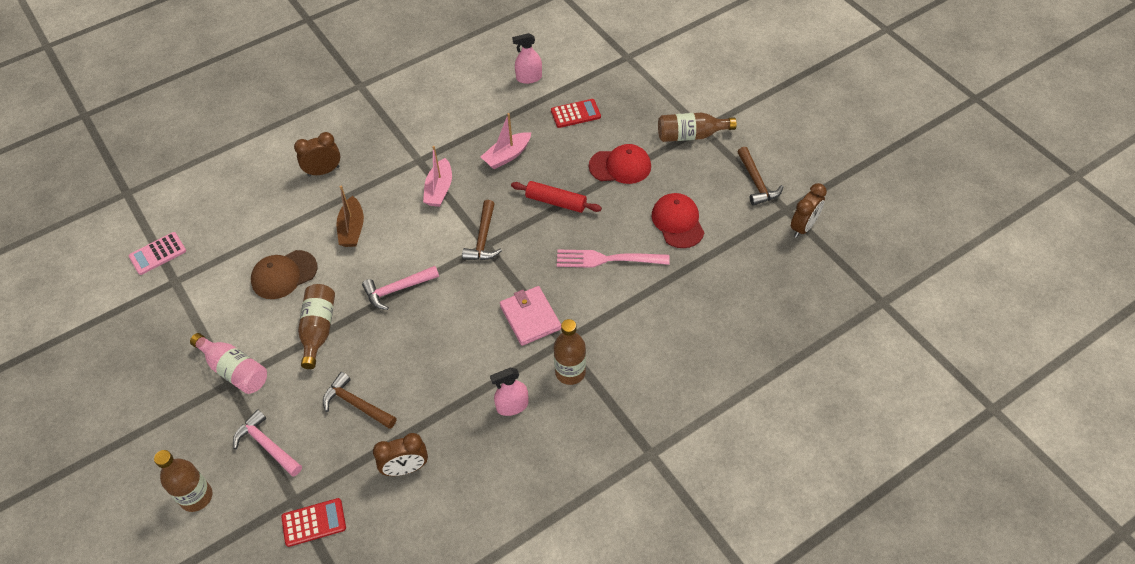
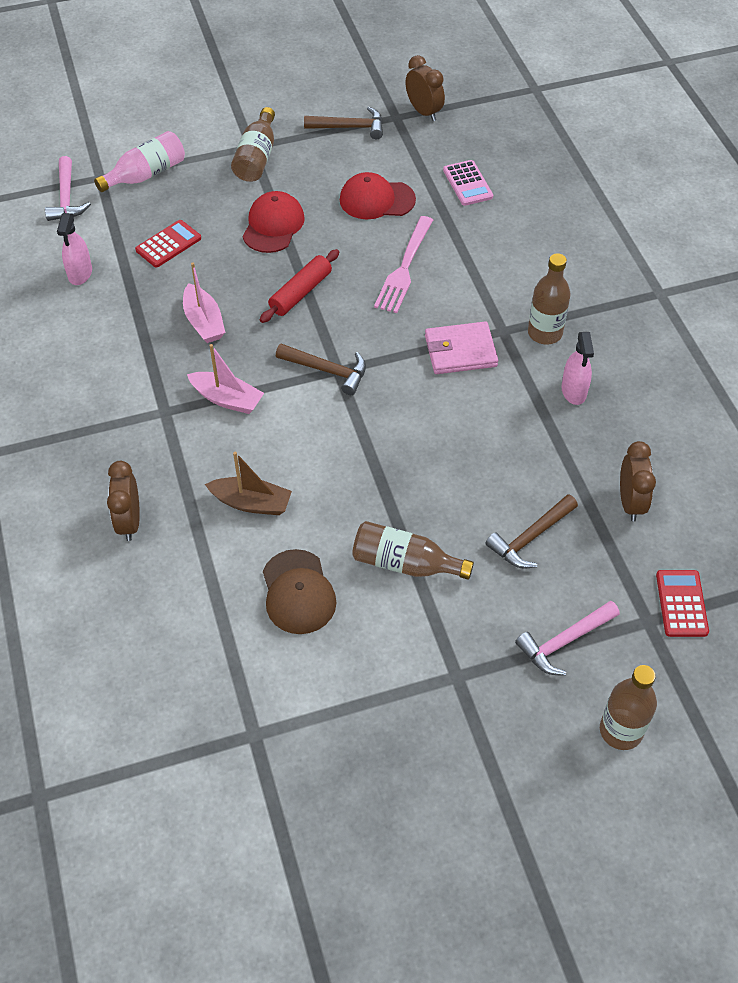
camera: 75 degrees left, 0 degrees up
(158, 254) = (190, 755): pink calculator -> pink calculator (467, 183)
(234, 370) = (438, 668): pink bottle -> pink bottle (146, 174)
(397, 289) = (372, 469): pink hammer -> pink hammer (66, 198)
(575, 114) = (168, 244): red calculator -> red calculator turned 45 degrees clockwise

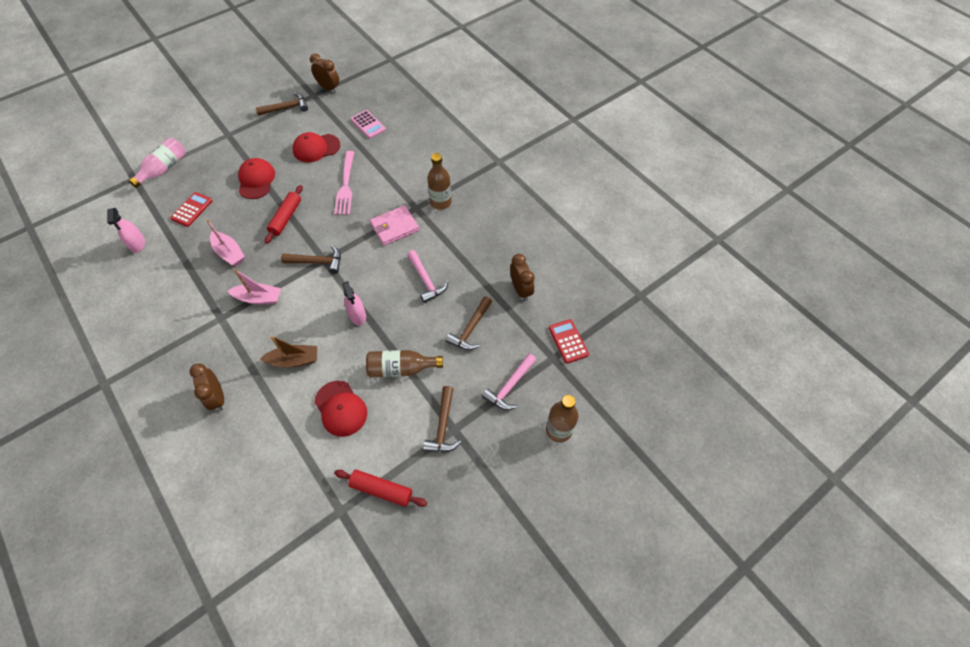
camera: 20 degrees left, 5 degrees up
(66, 198) = (114, 197): pink hammer -> pink hammer (426, 280)
(256, 158) = (233, 141): brown bottle -> none
(298, 592) = (341, 408): brown cap -> red cap
(322, 726) = (381, 490): none -> red rolling pin
(442, 666) = (443, 426): none -> brown hammer
(574, 391) = (468, 232): pink spray bottle -> pink spray bottle (357, 315)

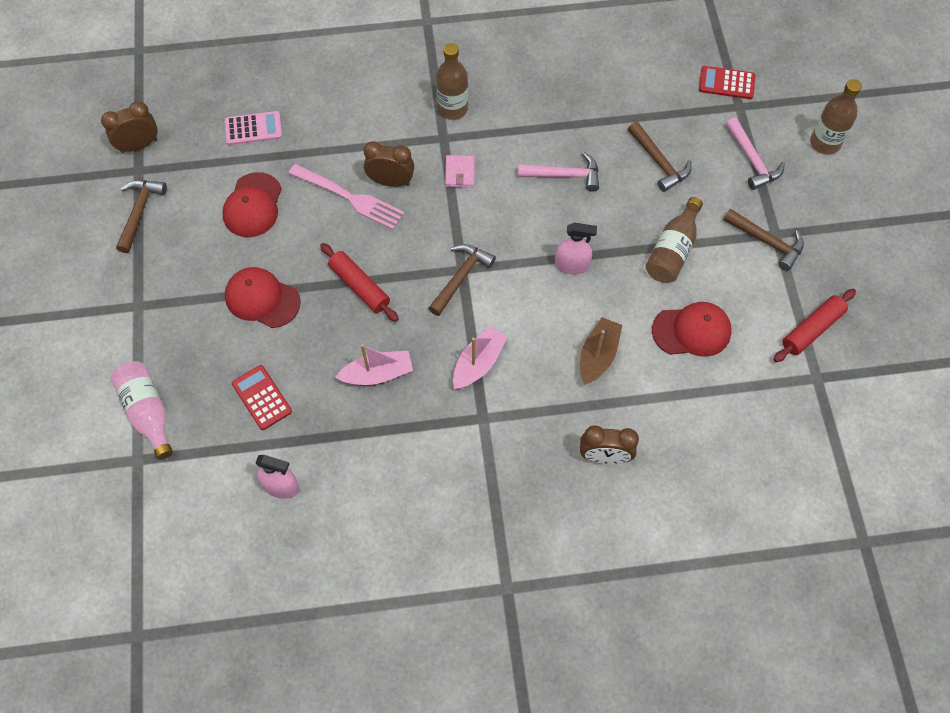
camera: 60 degrees left, 5 degrees up
(395, 227) = (460, 173): pink wallet -> pink wallet, size x0.62
(521, 290) = (634, 92): brown clock -> brown clock (391, 181)

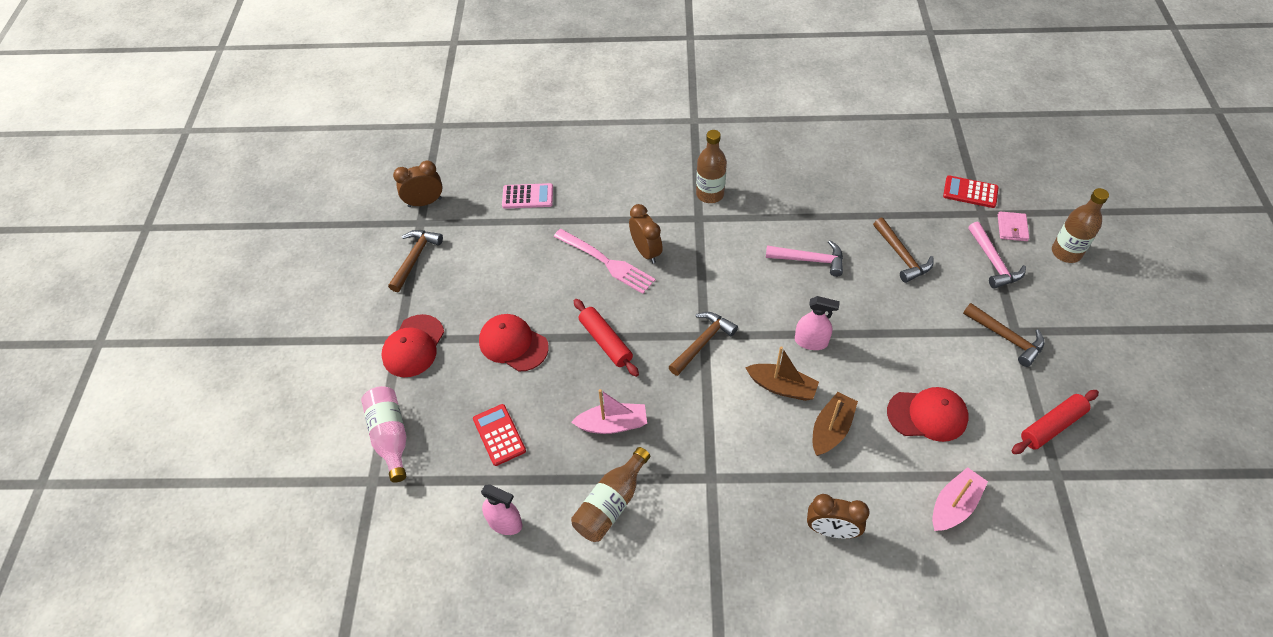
camera: 10 degrees right, 10 degrees down
(253, 205) = (517, 261): red cap -> red cap (413, 346)
(391, 181) = (646, 251): brown clock -> brown clock turned 45 degrees clockwise
(460, 173) = (711, 249): pink wallet -> pink wallet (1012, 228)
(478, 363) = (711, 424): pink boat -> pink boat (954, 505)
(546, 317) = (782, 387): none -> brown boat
(672, 251) = (911, 337): brown bottle -> brown bottle (611, 504)

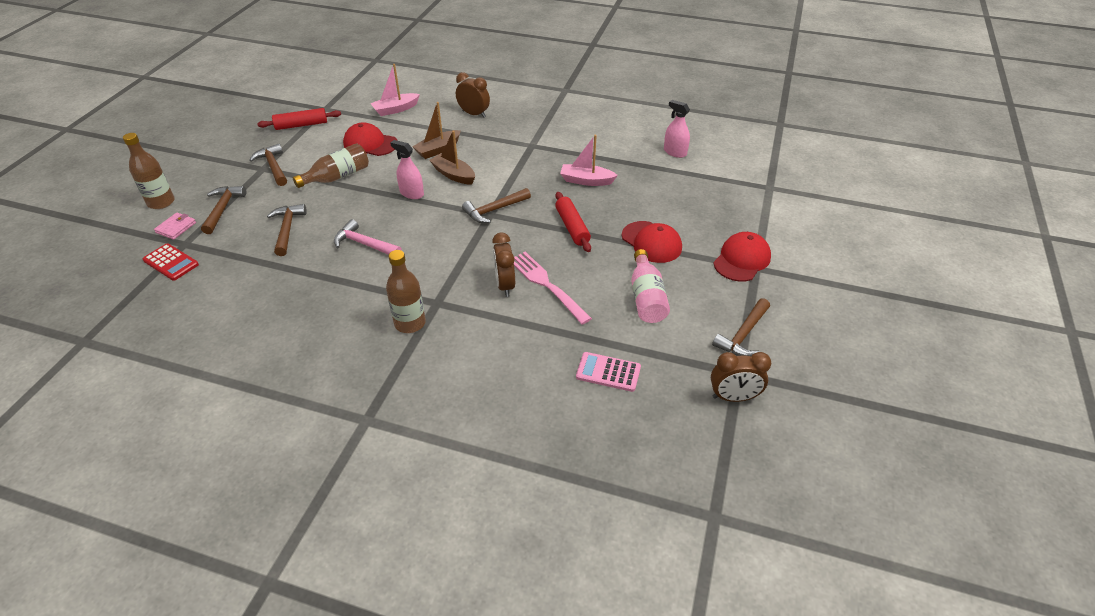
camera: 165 degrees left, 10 degrees down
(390, 436) = (758, 207): pink bottle -> pink bottle (646, 298)
(499, 435) = (672, 192): red calculator -> none
(611, 504) = (602, 147): brown bottle -> brown bottle (337, 177)
(993, 262) = (223, 209): pink hammer -> brown hammer

